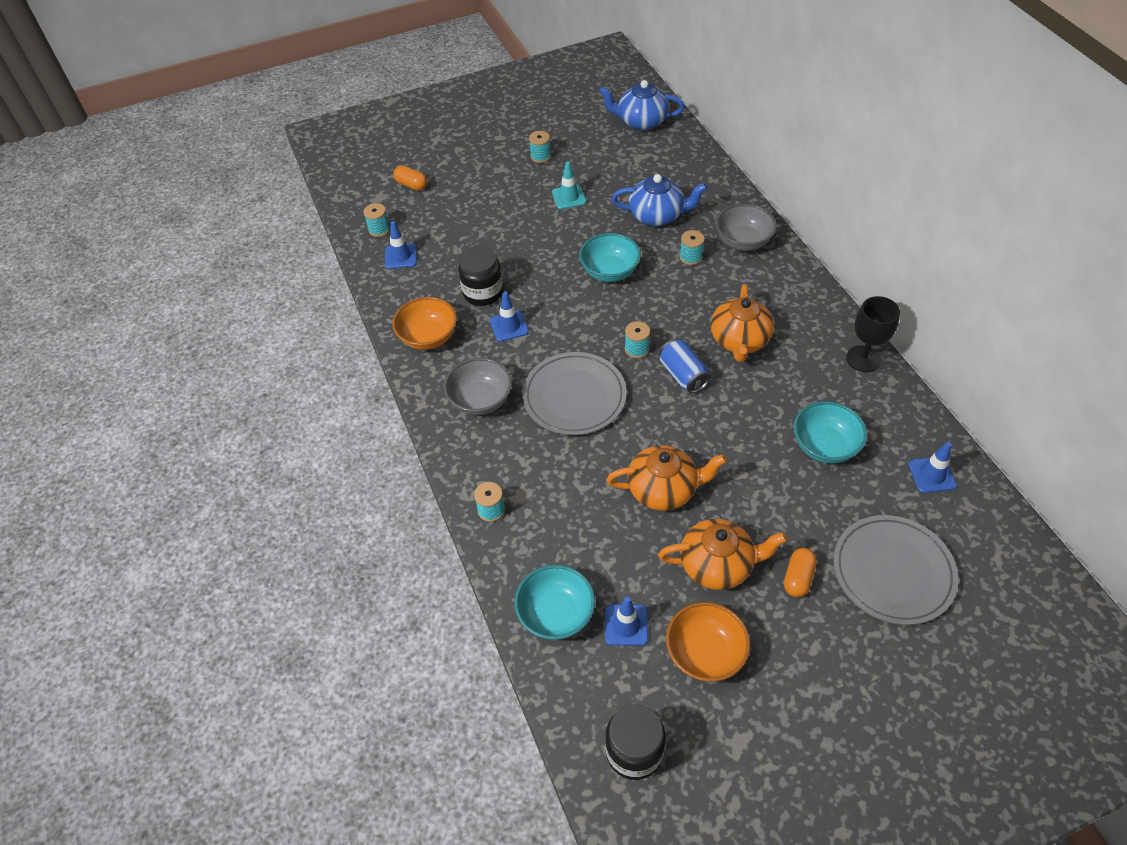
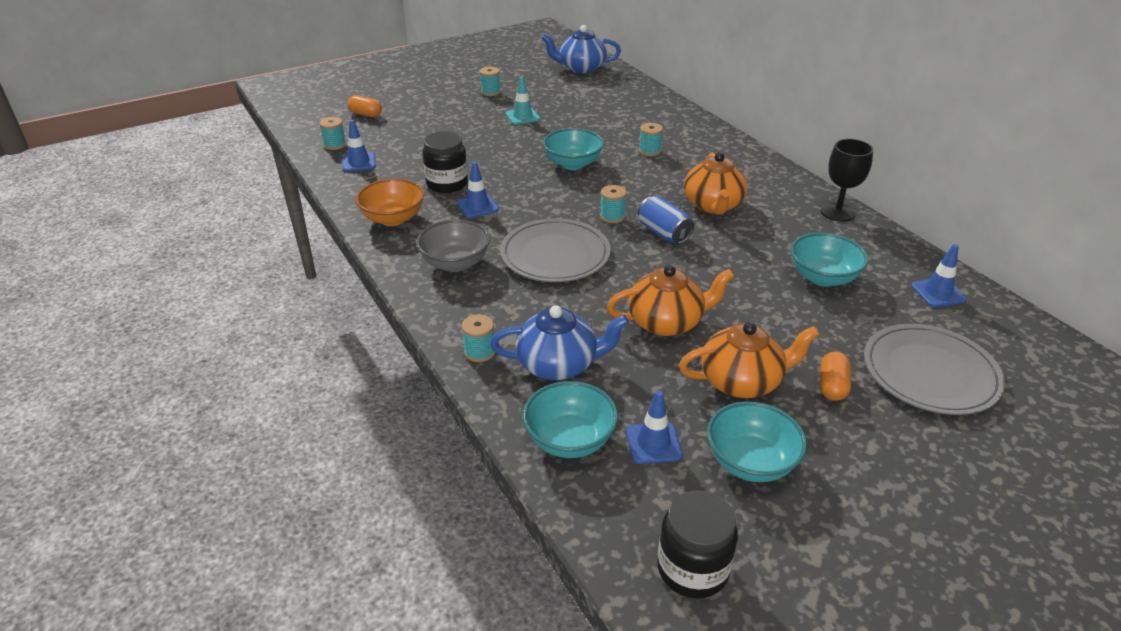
camera: 10 degrees left, 15 degrees down
(657, 215) = (610, 125): blue teapot -> blue teapot (558, 364)
(704, 653) = (750, 462): orange bowl -> turquoise bowl
(743, 241) = (696, 139): grey bowl -> none

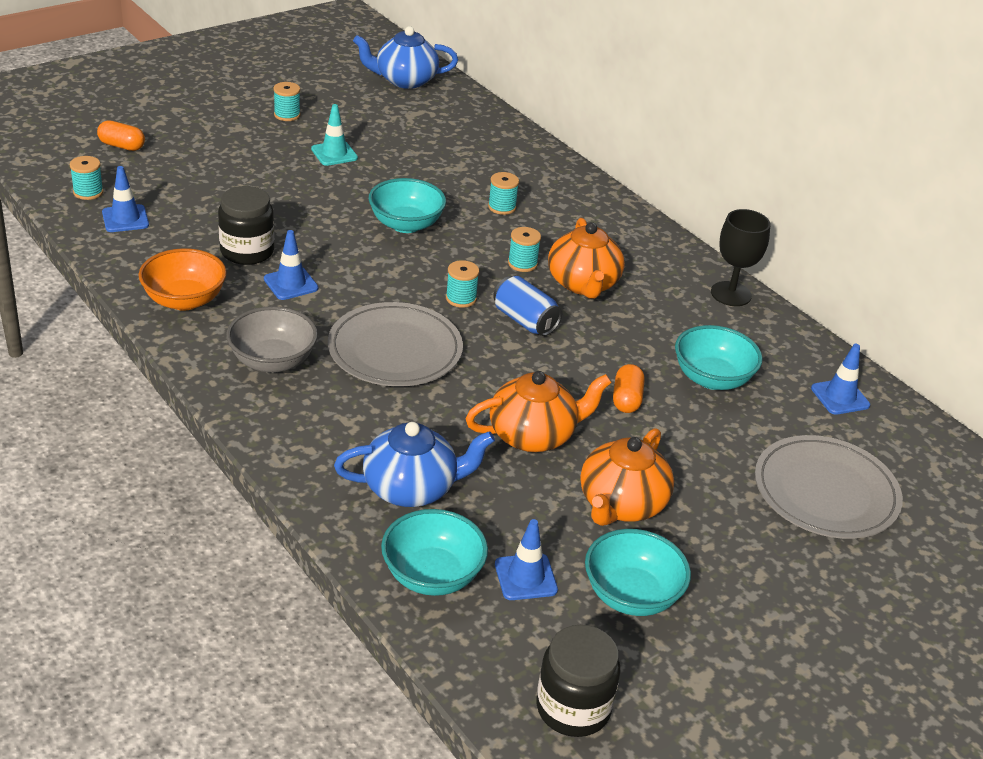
camera: 10 degrees left, 0 degrees up
(479, 352) = (317, 474): turquoise spool -> turquoise spool (522, 263)
(742, 381) = (621, 504): orange teapot -> orange teapot turned 135 degrees clockwise
(832, 386) = (720, 508): orange capsule -> orange capsule (626, 399)

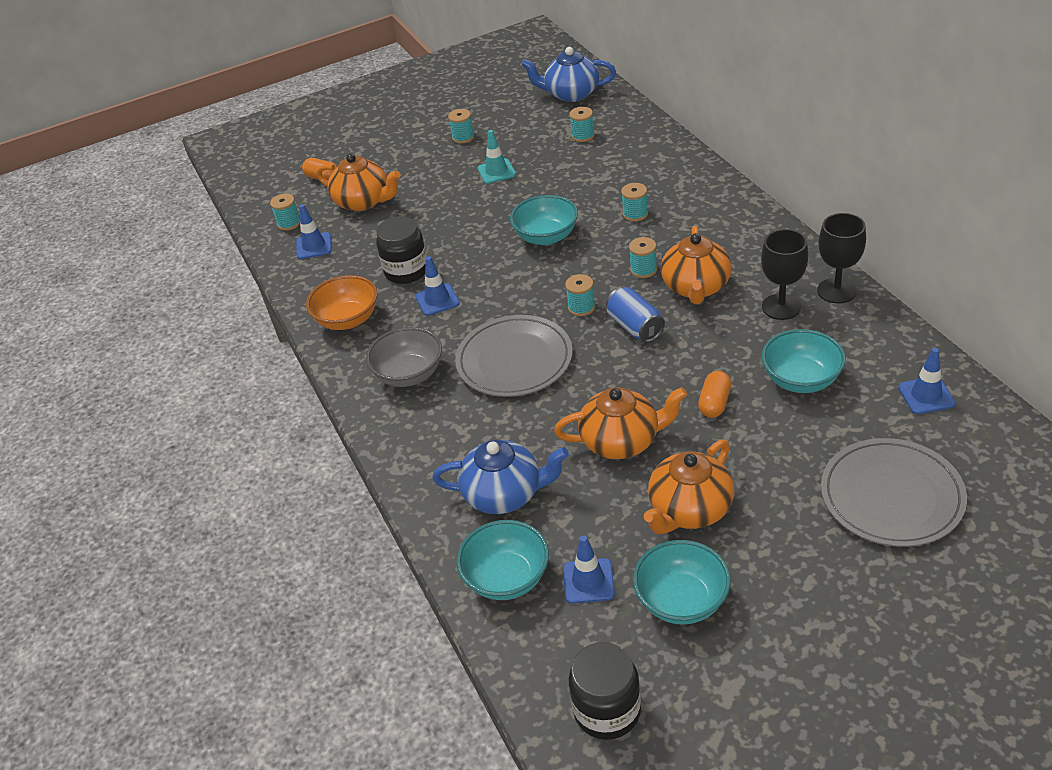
camera: 20 degrees right, 5 degrees up
(179, 174) = (364, 201): none -> orange teapot
(427, 124) = (583, 136): none -> turquoise spool
(677, 307) = (781, 307): none -> black goblet

